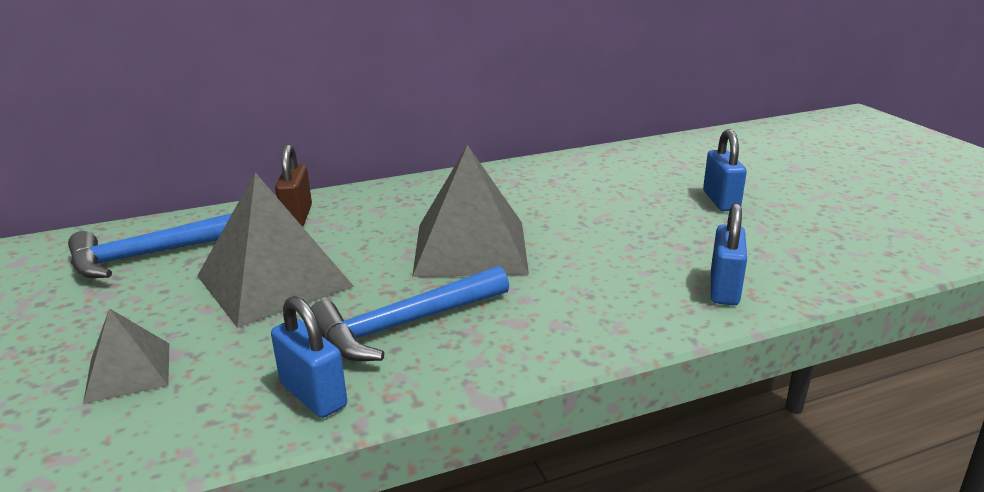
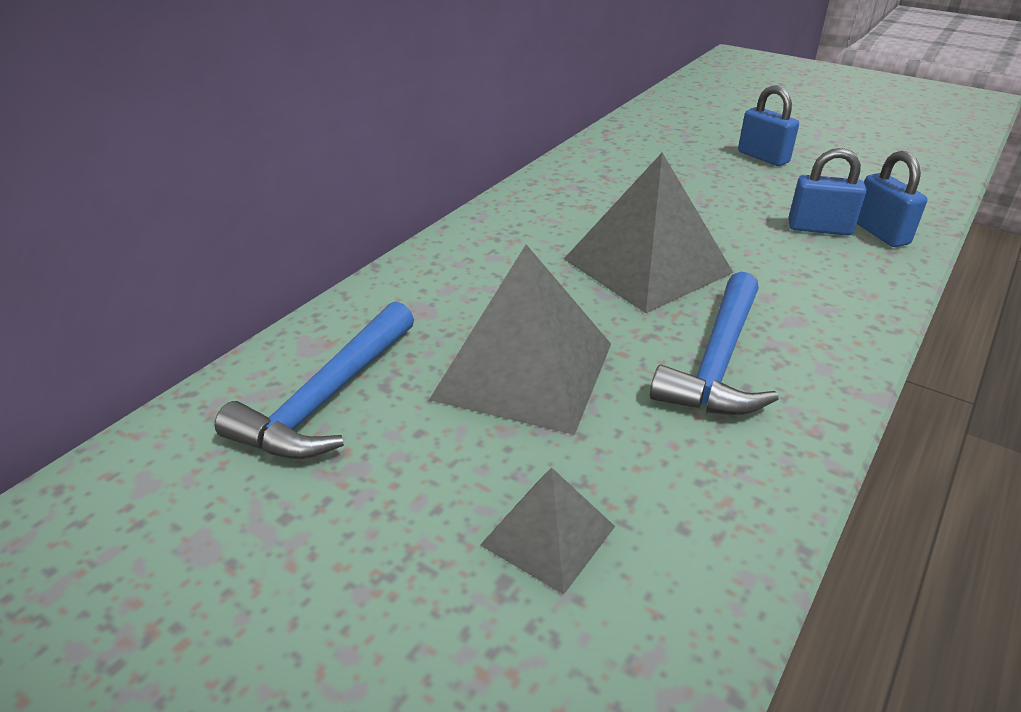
camera: 35 degrees left, 10 degrees up
(297, 217) = (423, 292): brown padlock -> none
(313, 395) = (757, 462): blue padlock -> blue padlock (819, 228)

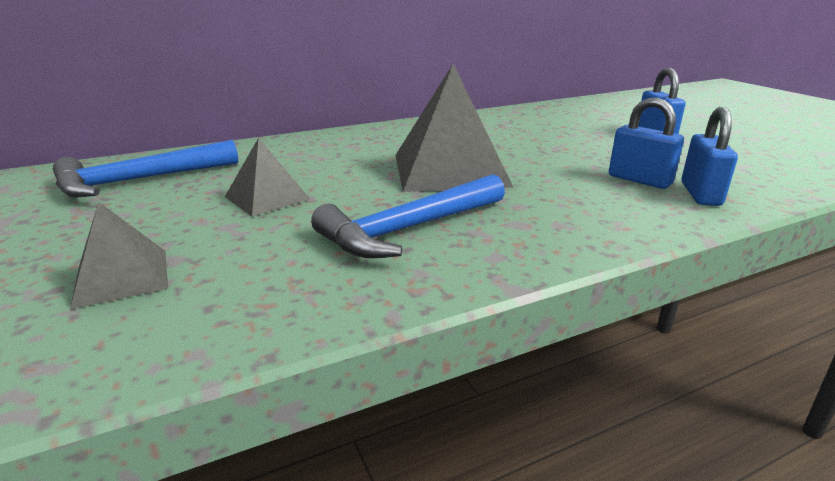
camera: 30 degrees right, 10 degrees down
(524, 370) = (267, 198): grey pyramid -> grey pyramid, size x0.53

